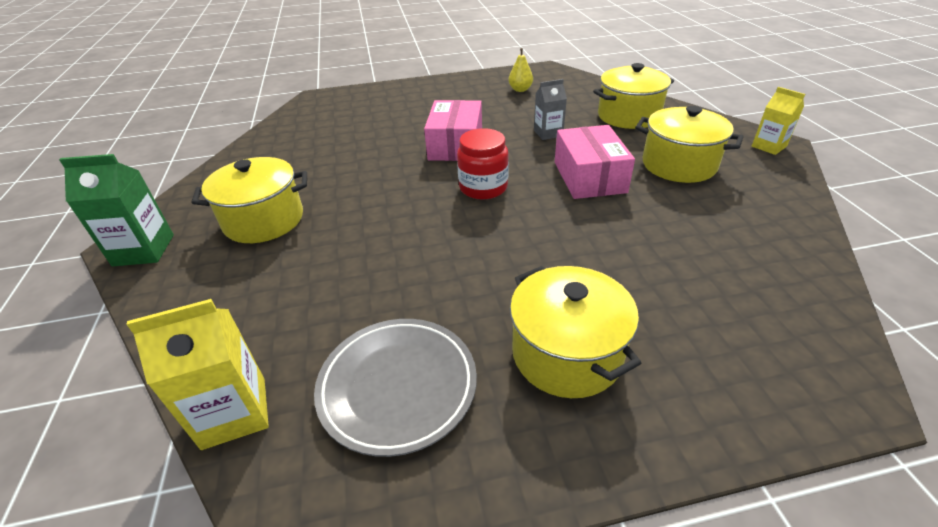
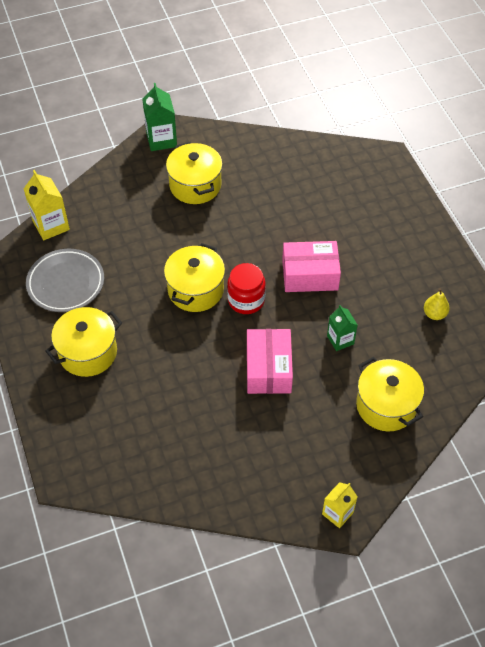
camera: 80 degrees right, 15 degrees up
(548, 133) = (340, 340): grey carton -> green carton
(589, 177) = (268, 369): pink box -> pink box turned 75 degrees counterclockwise
(679, 165) = (295, 434): yellow pot -> yellow pot (195, 290)

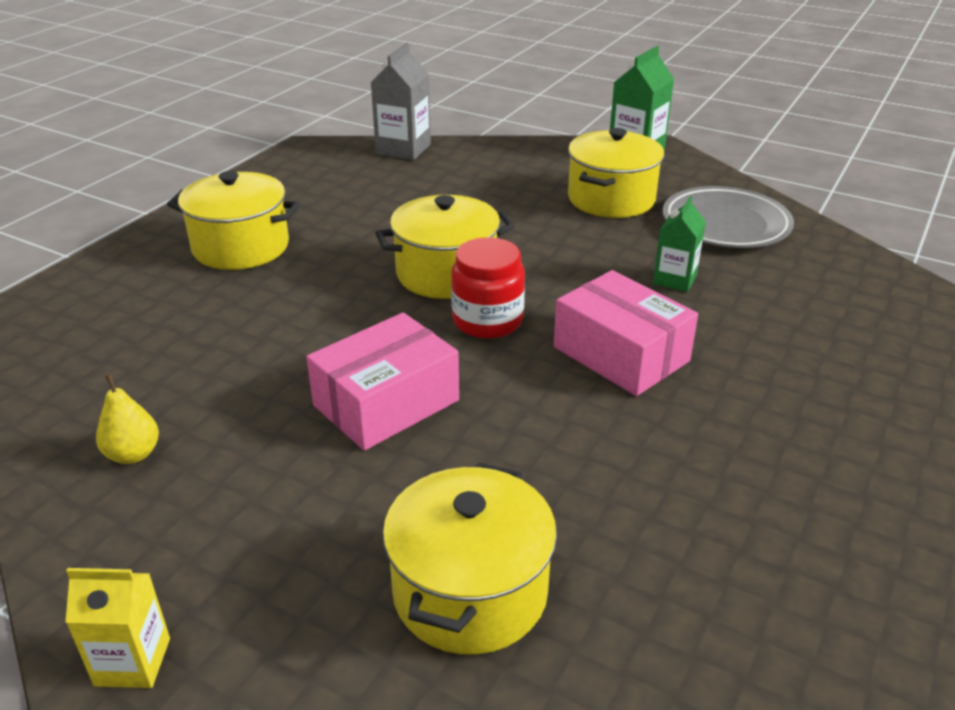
camera: 50 degrees right, 20 degrees down
(51, 225) = (403, 149): yellow carton -> grey carton
(66, 283) = (332, 190): grey plate -> grey plate (725, 224)
(340, 340) = (542, 451): green carton -> green carton (674, 279)
(434, 314) = (768, 544): yellow pear -> yellow pear (133, 454)

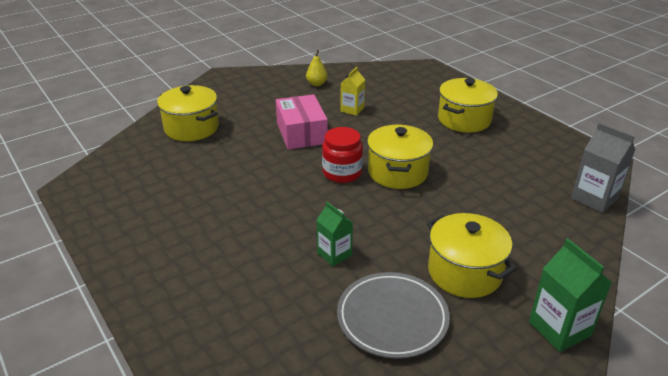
camera: 115 degrees right, 0 degrees up
(133, 662) = (227, 78): yellow carton -> yellow carton (352, 109)
(620, 354) = (280, 204): pink box -> none

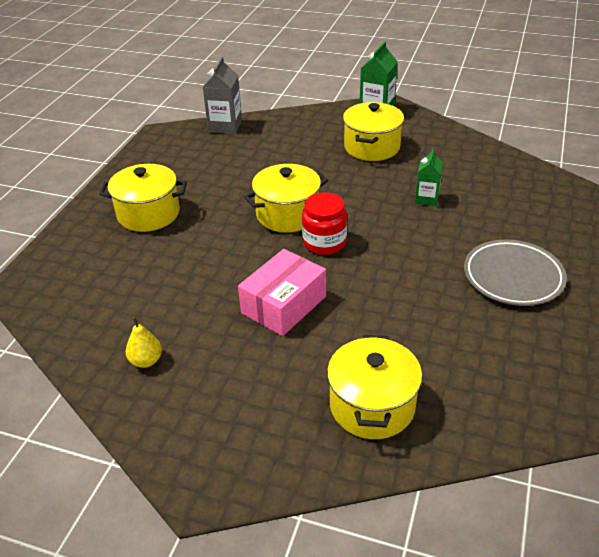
camera: 125 degrees left, 5 degrees up
(352, 109) = (193, 294): yellow carton -> none
(392, 318) = (446, 156): grey plate -> grey plate (513, 277)

